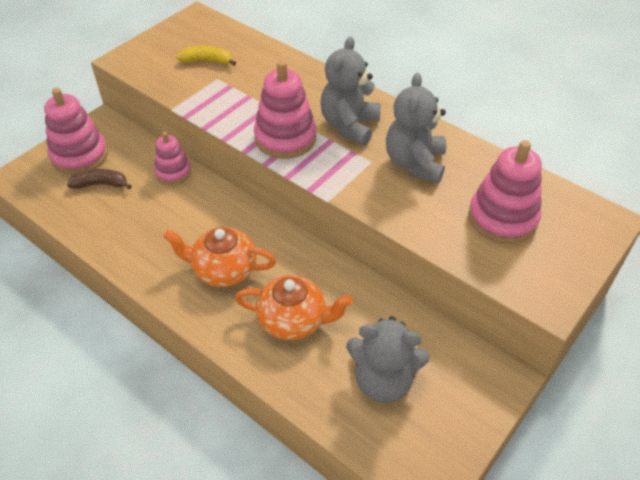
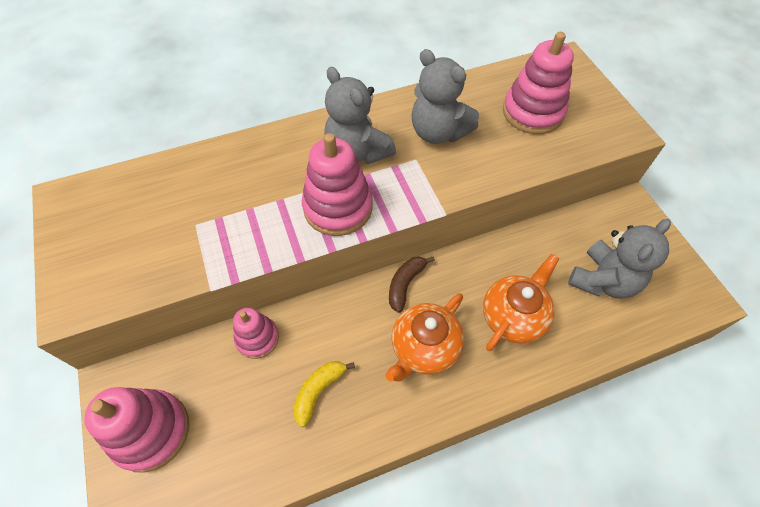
camera: 60 degrees left, 10 degrees up
(101, 184) = (220, 423): brown banana -> brown banana (405, 284)
(207, 61) = (156, 221): yellow banana -> yellow banana (318, 391)

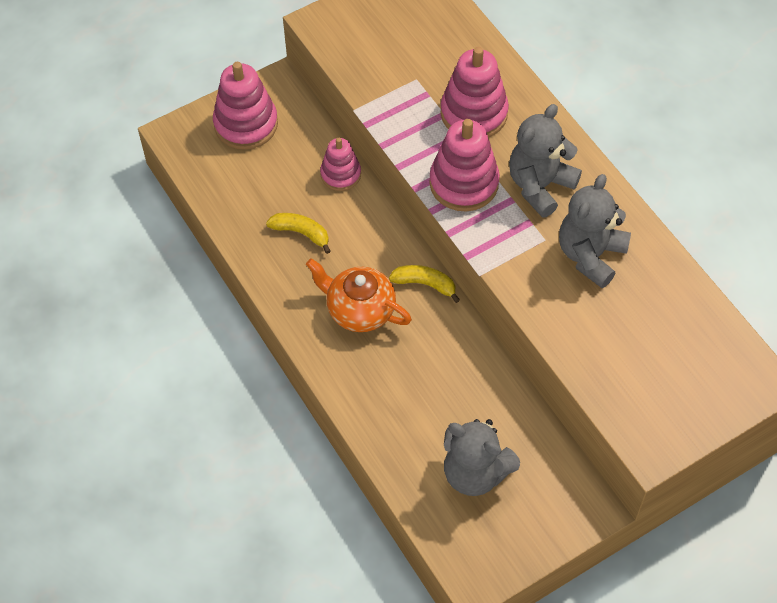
camera: 80 degrees right, 0 degrees up
(405, 284) = (425, 284): brown banana -> yellow banana
(513, 316) = (411, 386): orange teapot -> none
(532, 112) = (652, 347): pink stacking toy -> pink stacking toy (474, 113)

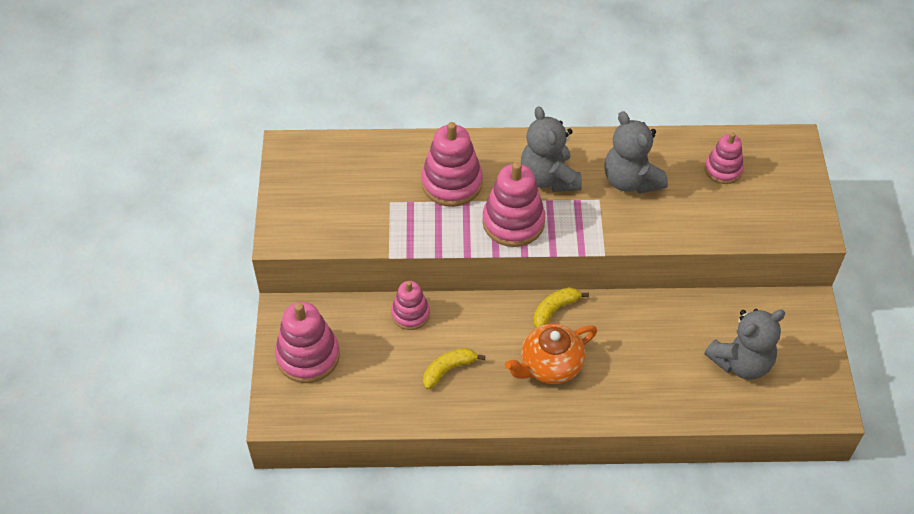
camera: 60 degrees left, 5 degrees down
(669, 330) = (723, 169): none -> pink stacking toy

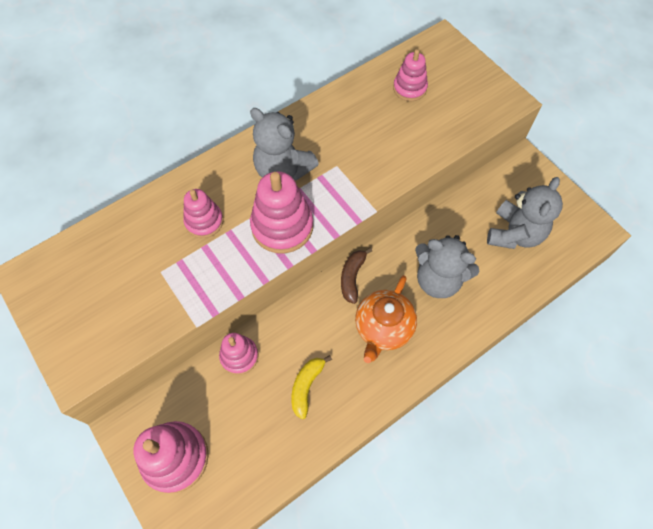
camera: 35 degrees left, 10 degrees up
(452, 183) = (204, 221): pink stacking toy -> pink stacking toy, size x0.62
(554, 310) = (352, 277): yellow banana -> brown banana
(630, 180) = (349, 135): grey teddy bear -> grey teddy bear (438, 280)

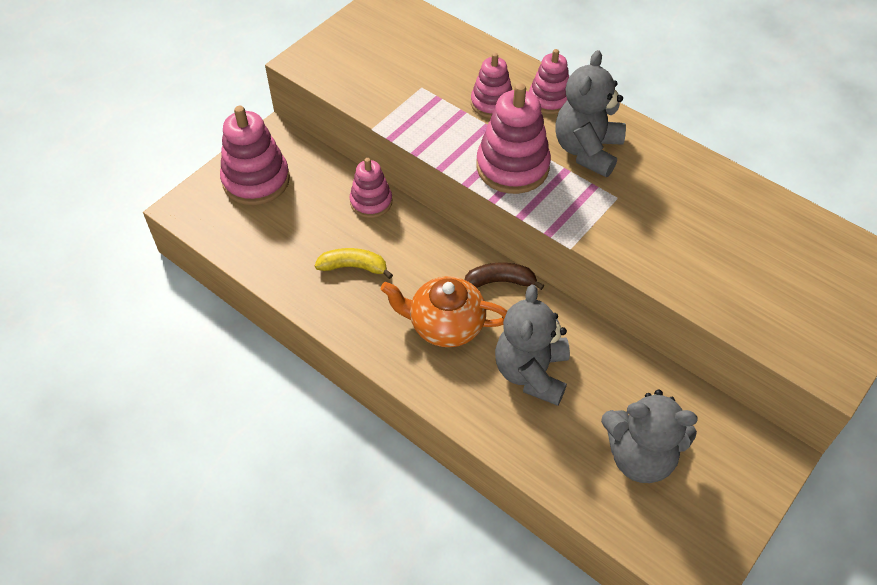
camera: 75 degrees right, 10 degrees down
(409, 88) = (781, 248): pink stacking toy -> pink stacking toy (549, 99)

